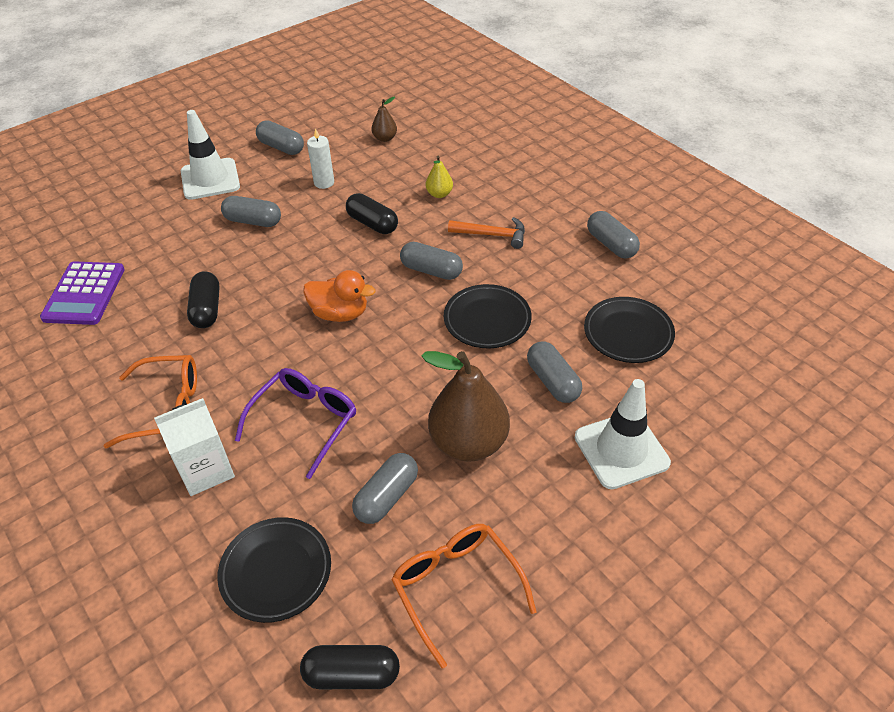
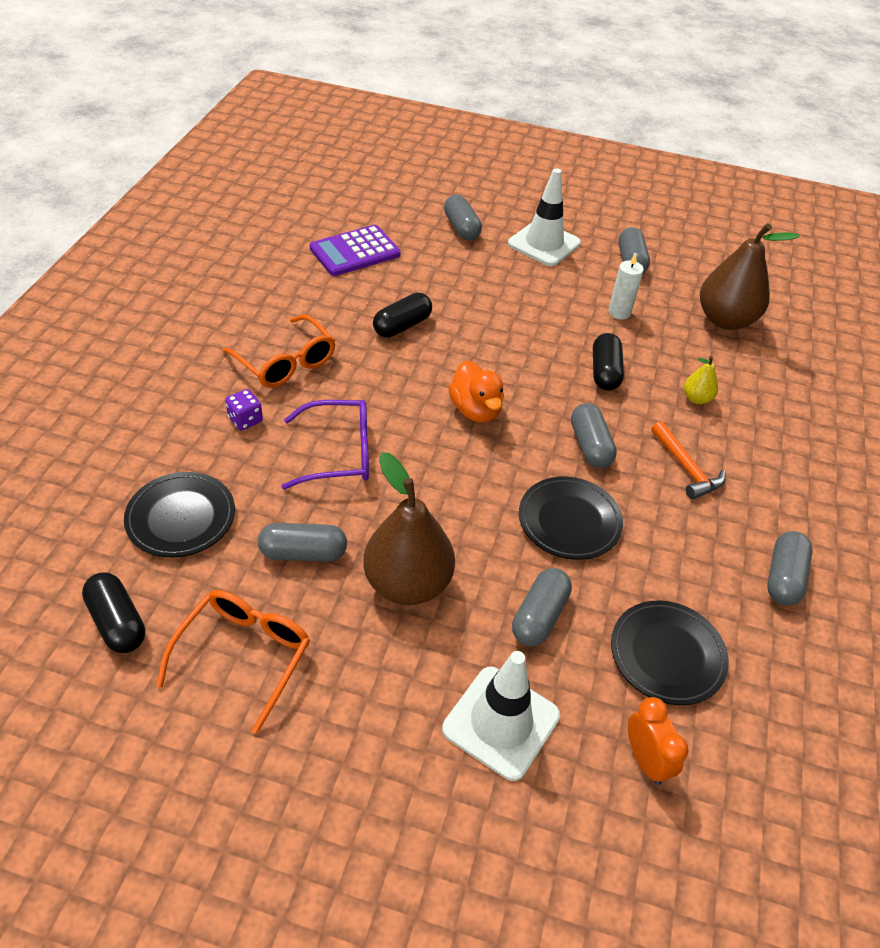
camera: 50 degrees right, 0 degrees up
(206, 470) = (245, 420): white carton -> purple dice
(253, 221) = (524, 296): grey capsule -> grey capsule (461, 228)
(385, 138) = (725, 320): brown pear -> brown pear, size x2.18
(694, 389) = (646, 760): none -> orange clock

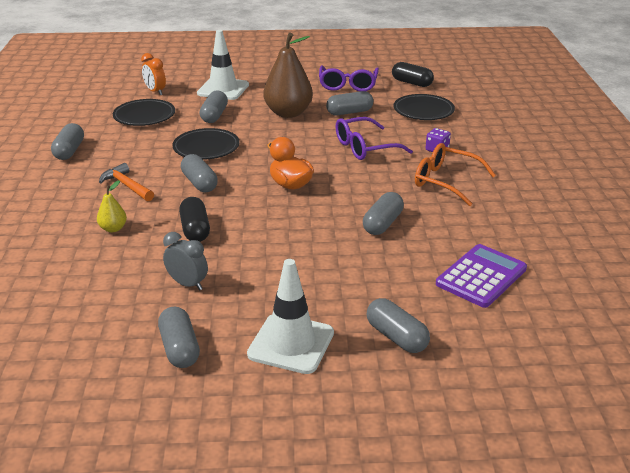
camera: 165 degrees right, 15 degrees down
(244, 655) = (348, 85): orange glasses -> purple glasses
(402, 326) = (382, 224): black capsule -> grey capsule
(619, 312) = (188, 284): white candle -> grey clock
(725, 320) = (71, 304): brown pear -> none

